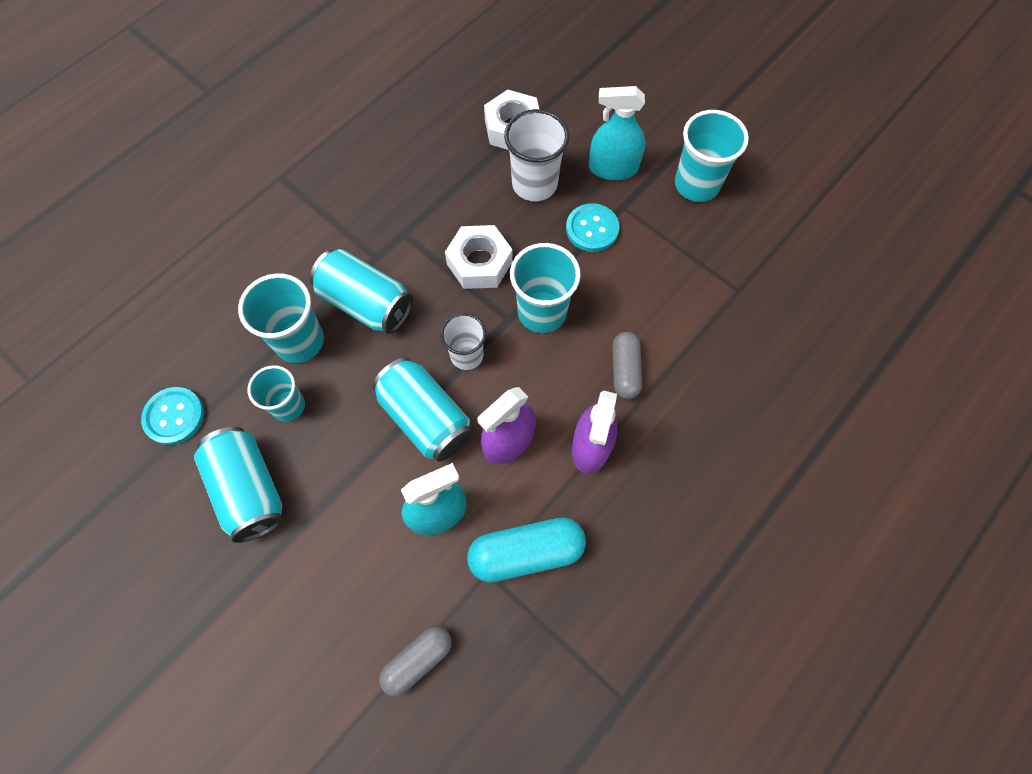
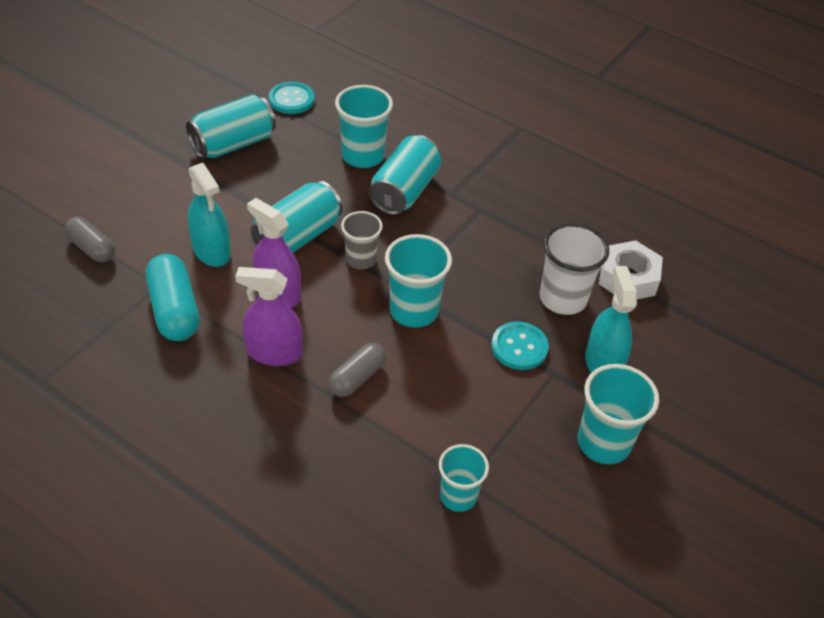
camera: 80 degrees right, 20 degrees down
(288, 406) = (304, 156): turquoise cup -> turquoise cup (458, 496)
(467, 355) = (361, 259): white cup -> grey cup
(479, 263) = (460, 262): white nut -> none
(625, 370) = (357, 378): grey capsule -> grey capsule turned 45 degrees counterclockwise

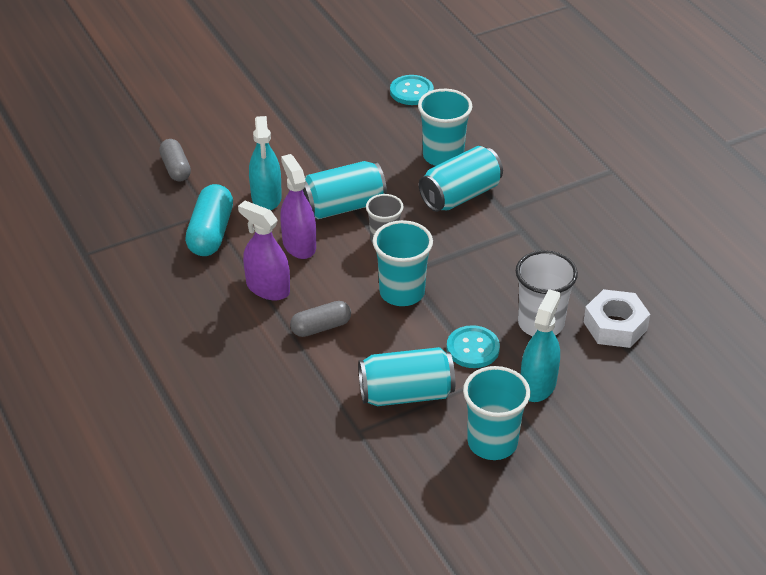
camera: 30 degrees right, 5 degrees down
(233, 144) = (337, 117): turquoise can -> turquoise can (406, 394)
(458, 496) = (343, 437): turquoise cup -> none

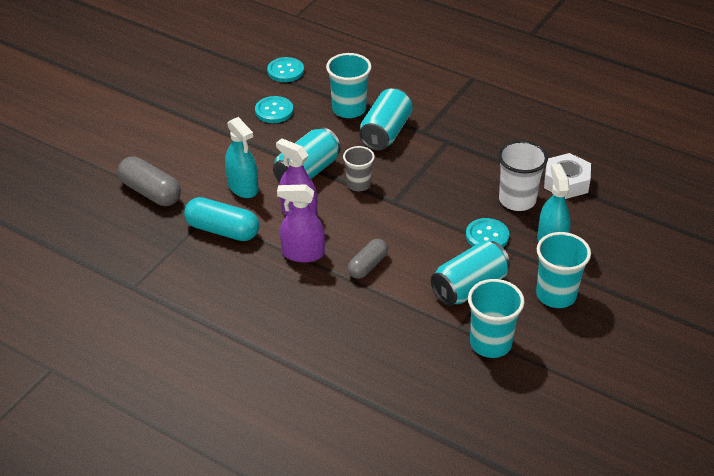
camera: 30 degrees left, 0 degrees up
(176, 168) = (151, 192): grey capsule -> grey capsule, size x1.52
(211, 233) = (222, 230): turquoise capsule -> turquoise capsule turned 45 degrees counterclockwise
(364, 130) = (274, 111): none -> turquoise button
(402, 292) = (404, 217): turquoise cup -> turquoise cup (490, 343)

